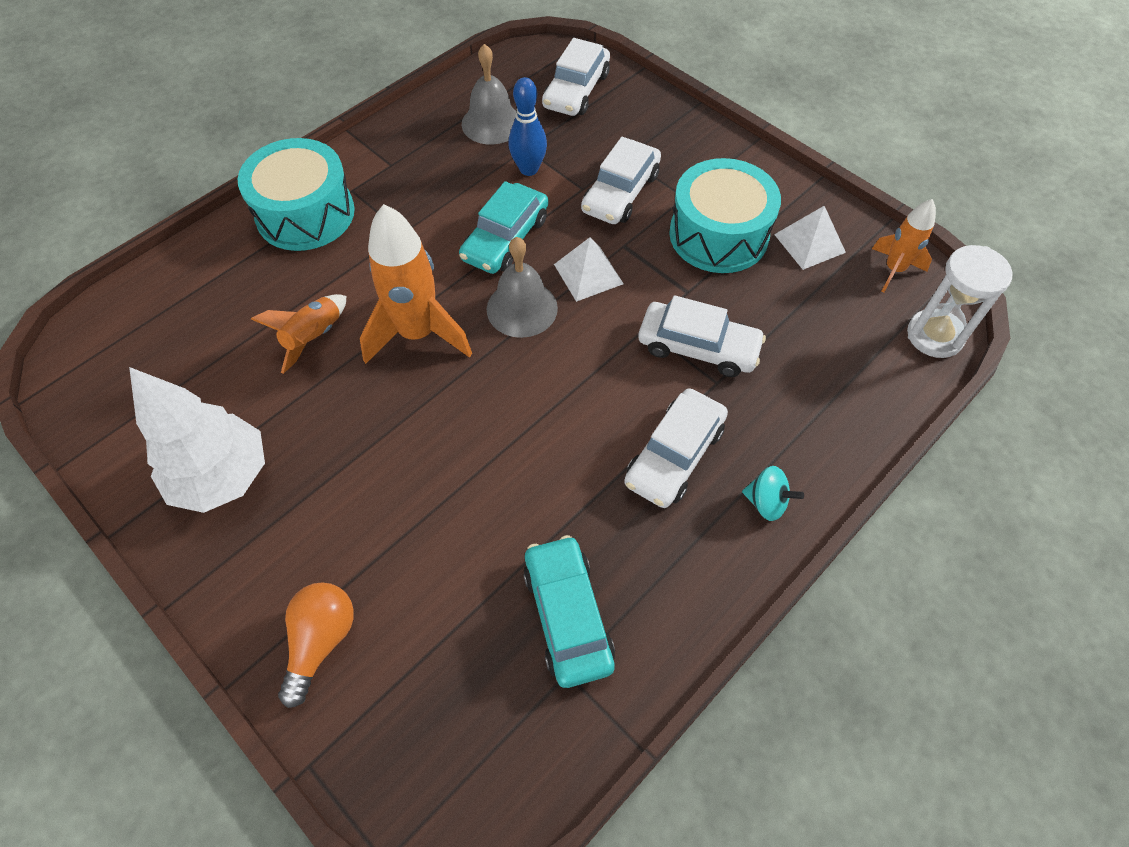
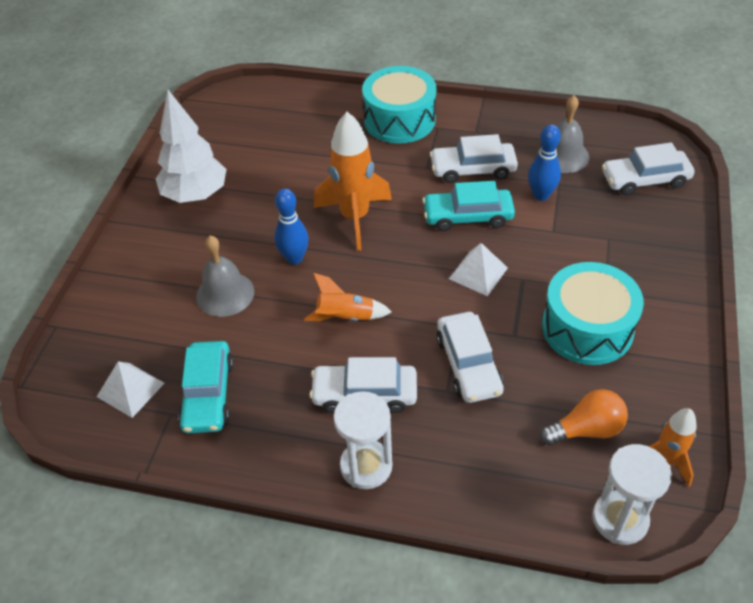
camera: 60 degrees right, 10 degrees down
(314, 338) = (313, 176): orange rocket -> orange rocket (345, 317)
(321, 641) = (125, 291): orange light bulb -> orange light bulb (586, 429)
(429, 423) = (294, 258): none -> blue bowling pin
(522, 308) = (417, 255): grey bell -> grey bell (225, 294)
(567, 615) = (208, 394): turquoise car -> turquoise car turned 135 degrees clockwise
(620, 192) = (570, 253): white car -> white car (473, 169)
(766, 502) = (366, 466): turquoise spinning top -> white hourglass
(809, 243) = (636, 389): white pyramid -> white pyramid (130, 389)

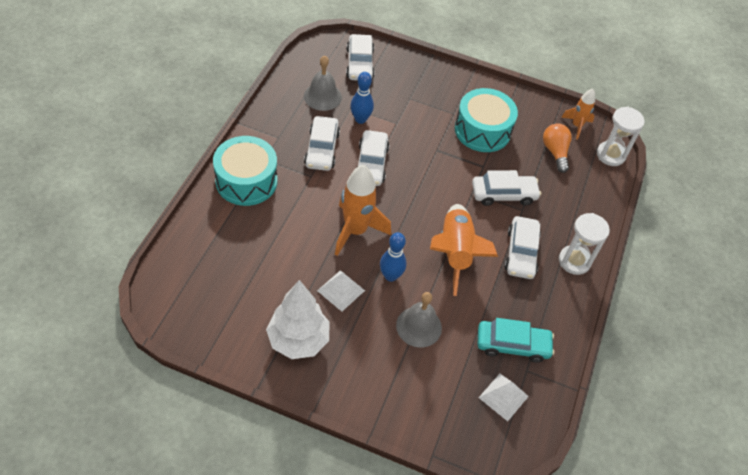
camera: 90 degrees left, 5 degrees up
(345, 317) = (455, 253): orange rocket -> orange rocket, size x1.75
(468, 216) = (371, 164): turquoise car -> white car
(478, 273) = (427, 171): white pyramid -> white pyramid (341, 290)

